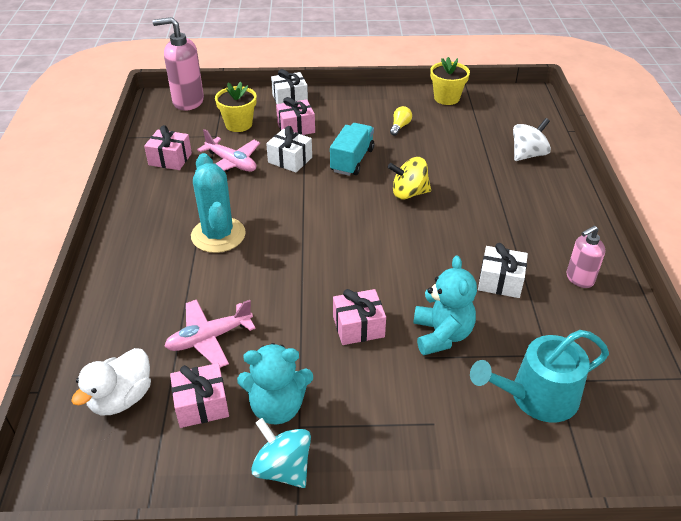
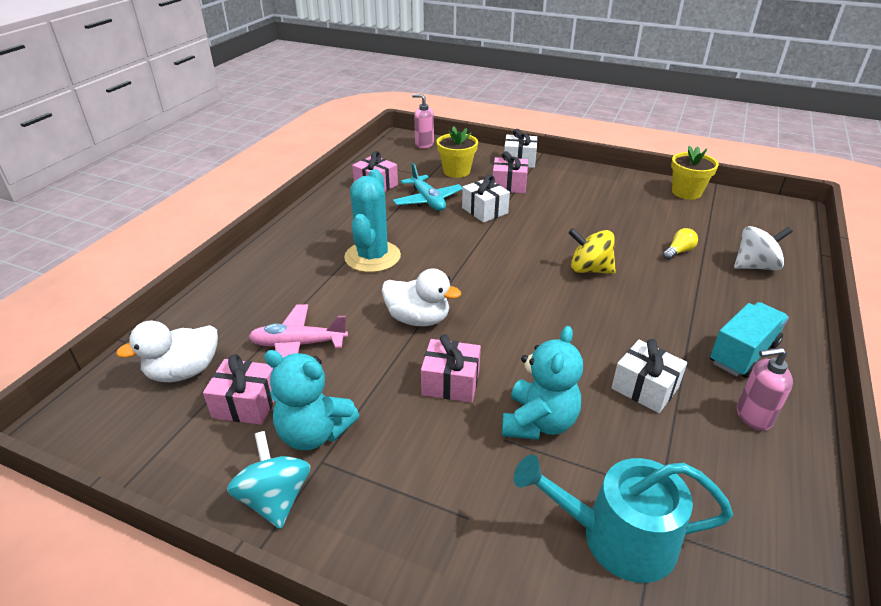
camera: 25 degrees right, 5 degrees down
(188, 101) = (424, 144): pink soap dispenser -> pink soap dispenser, size x0.59
(231, 163) = (428, 200): pink plane -> turquoise plane
(297, 281) = (418, 319): none -> white duck
(352, 160) = (547, 225): turquoise truck -> turquoise truck (743, 353)
(400, 126) = (618, 207): yellow light bulb -> yellow light bulb (678, 251)

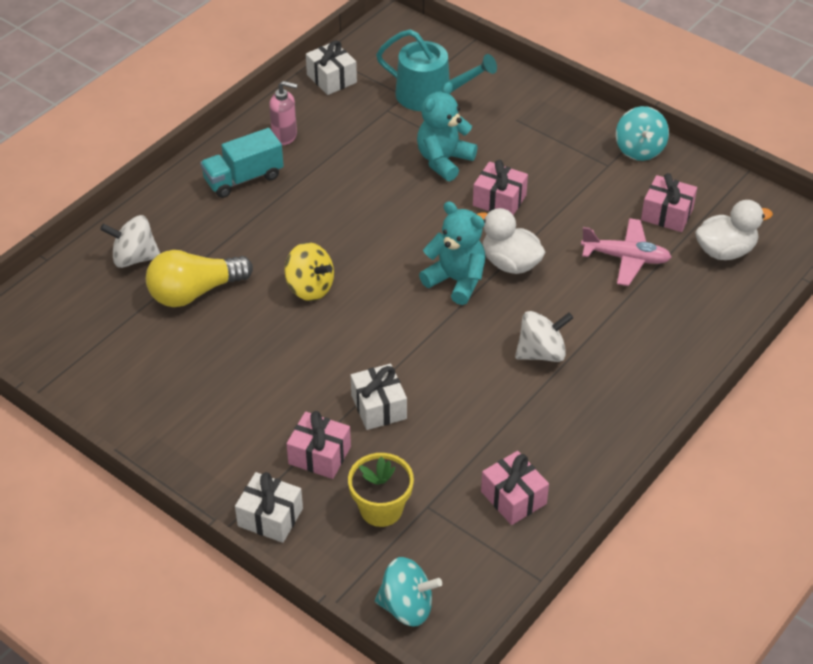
camera: 165 degrees left, 10 degrees up
(314, 433) = (613, 183): turquoise teddy bear -> turquoise teddy bear (456, 281)
(372, 257) = (541, 353): turquoise cactus -> white spinning top
(424, 144) = (407, 607): pink soap dispenser -> turquoise spinning top
(428, 200) = (447, 444): turquoise plane -> none
(645, 388) = (347, 168): white gift -> white gift (331, 78)
(678, 251) = (194, 292): yellow light bulb -> yellow light bulb, size x2.14
(686, 192) = (88, 388): yellow flower pot -> none

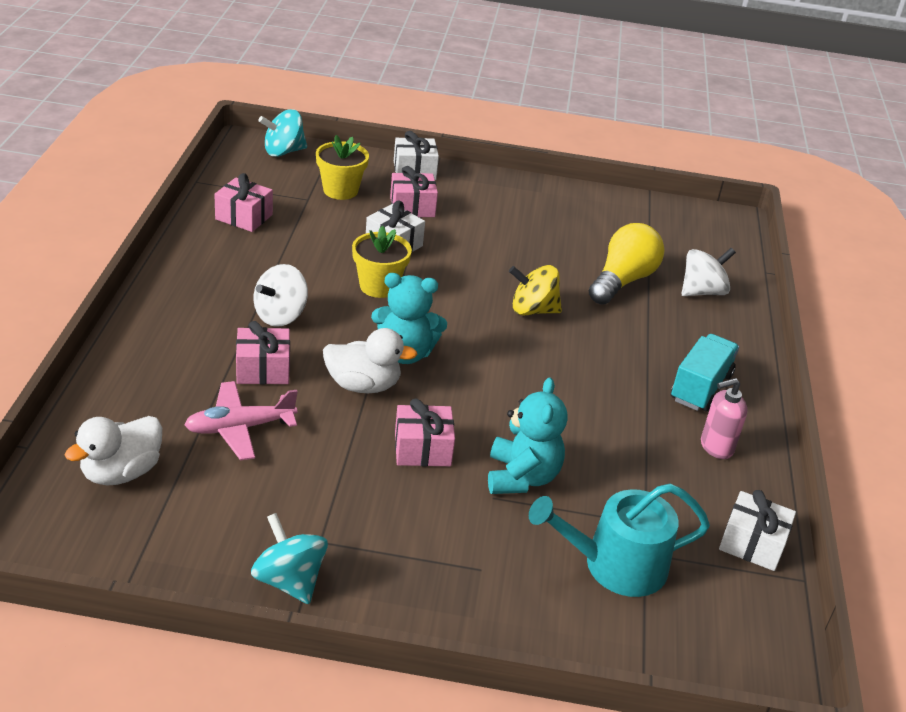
camera: 145 degrees right, 10 degrees down
(430, 358) = (379, 286): none -> yellow flower pot
(667, 214) = (212, 497): pink gift -> pink gift (263, 369)

